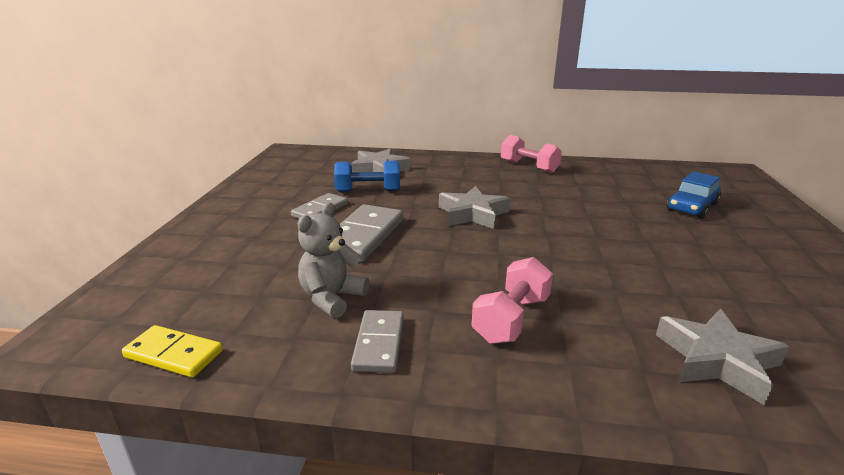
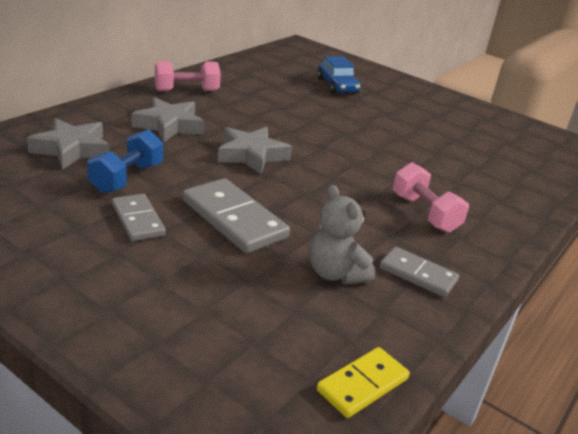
camera: 65 degrees left, 5 degrees up
(716, 360) = (504, 177): grey star -> grey star (169, 125)

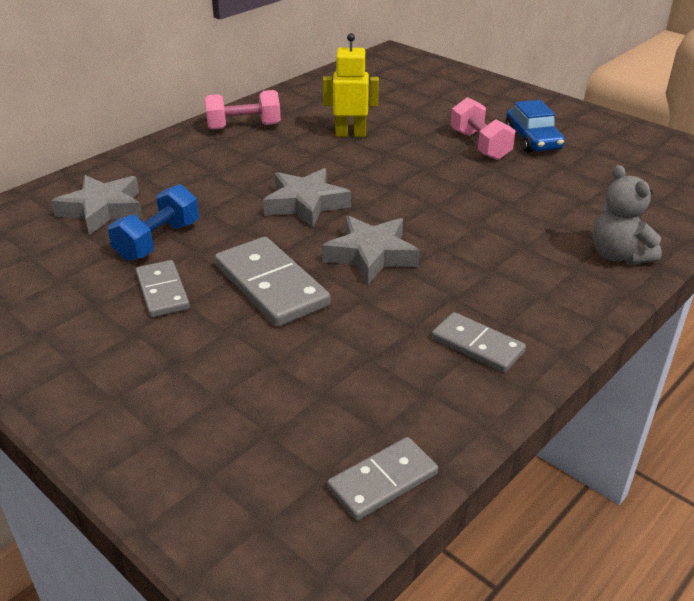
camera: 10 degrees right, 5 degrees up
(169, 125) = (216, 172): grey star -> grey star (371, 255)
(278, 103) = (350, 134): none -> yellow robot
(336, 273) = (378, 347): grey teddy bear -> grey teddy bear (618, 255)
(337, 86) = (427, 105): blue car -> blue car (532, 140)
(362, 384) = (382, 481): yellow domino -> grey domino
(424, 213) = (503, 266): pink dumbbell -> pink dumbbell (480, 145)

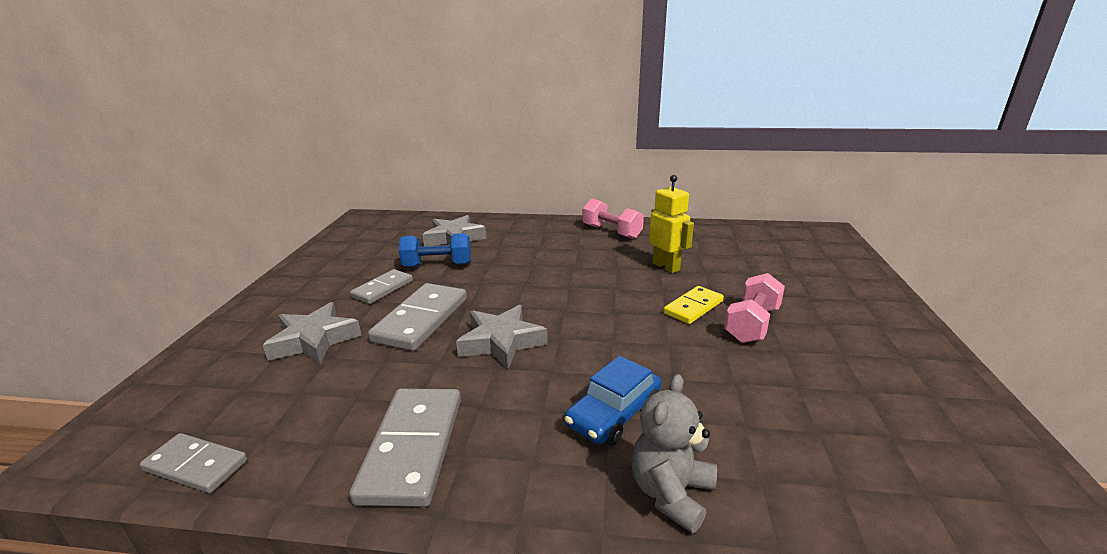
camera: 55 degrees right, 10 degrees down
(305, 204) = (541, 290): grey star -> grey star (314, 340)
(429, 154) = (693, 307): none -> yellow domino
(477, 345) = (412, 448): grey domino -> grey domino, size x1.62
(532, 140) = (816, 348): blue car -> blue car (614, 414)

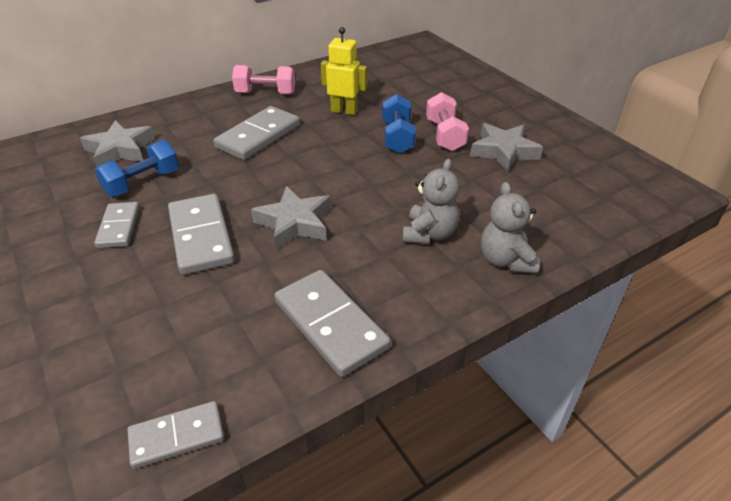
camera: 40 degrees left, 15 degrees up
(314, 340) = (122, 300): grey star -> grey star (503, 151)
(563, 262) = (258, 136): none -> grey domino
(614, 414) = (429, 234): blue car -> grey teddy bear
(693, 307) = (397, 137): yellow domino -> blue dumbbell

